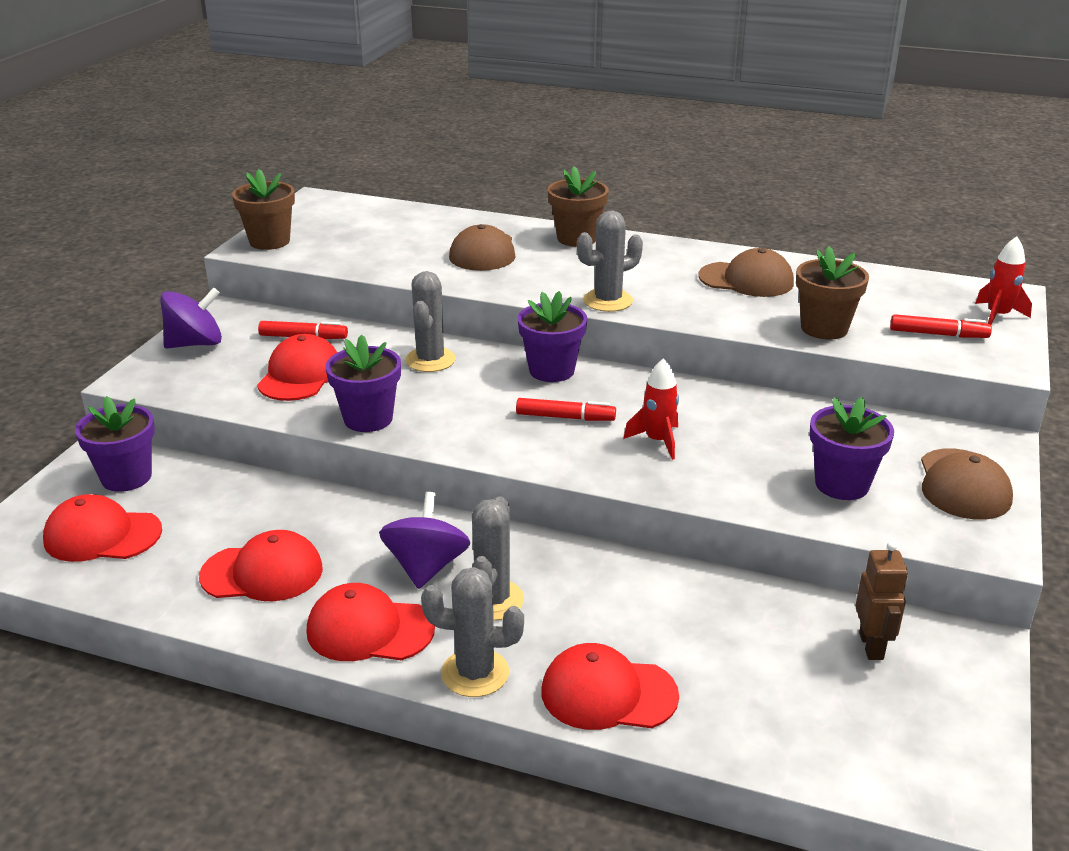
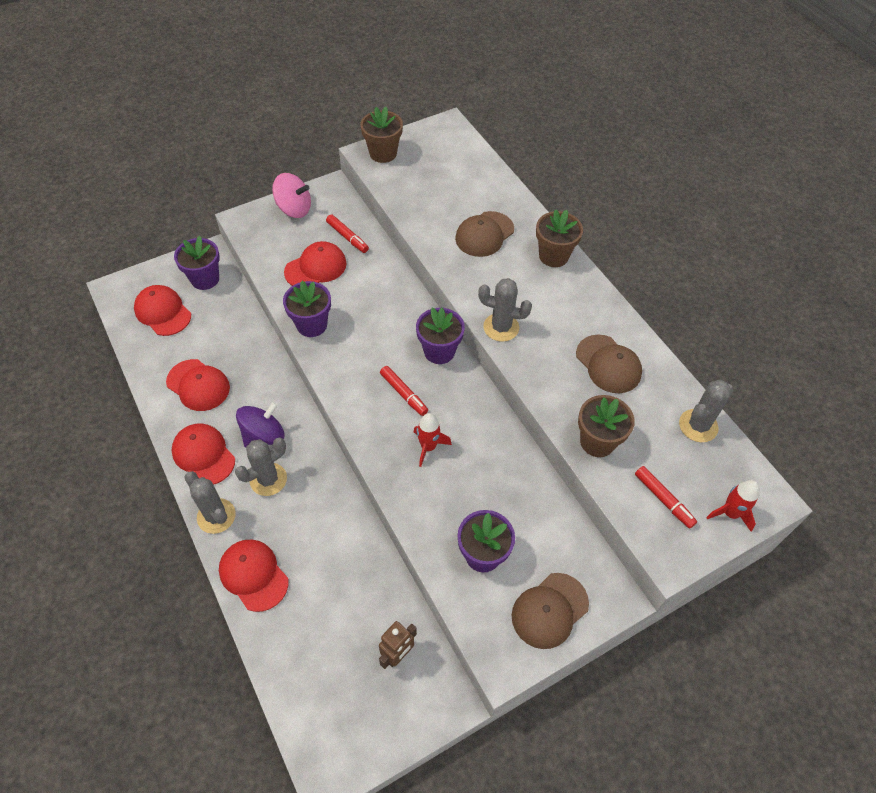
camera: 40 degrees right, 25 degrees up
(195, 344) = (294, 209): purple spinning top -> pink spinning top
(430, 360) = (388, 299): grey cactus -> grey cactus (698, 426)

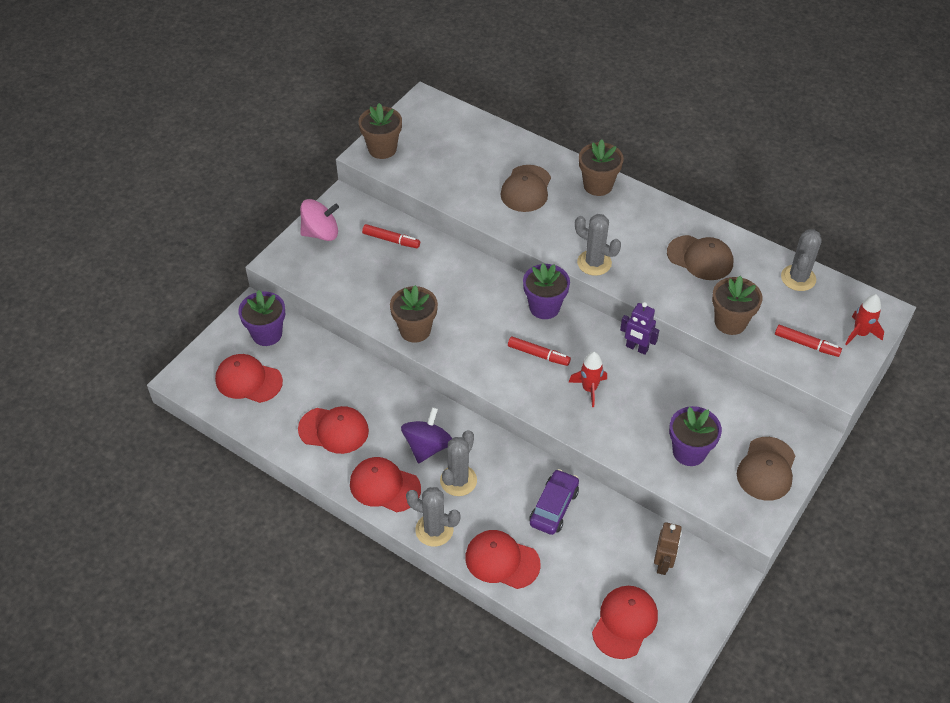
camera: 25 degrees left, 5 degrees down
(311, 325) = (415, 330): purple flower pot -> brown flower pot
(316, 268) = (381, 279): red cap -> red cap (624, 622)
(334, 545) = (553, 507): none -> purple car
(499, 427) = (636, 348): none -> purple robot
(501, 327) = (594, 263): grey cactus -> grey cactus turned 45 degrees clockwise

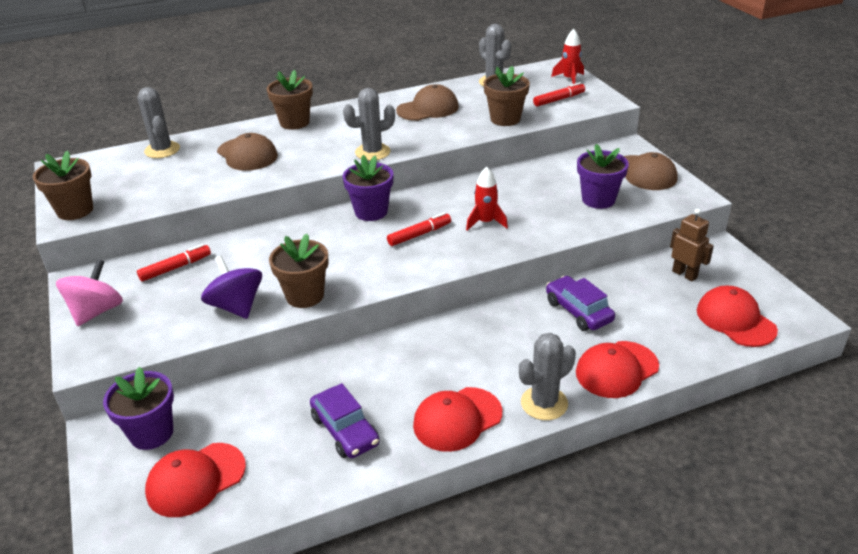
camera: 55 degrees left, 15 degrees down
(334, 430) = (345, 430): red cap -> purple car
(427, 446) = (436, 365): purple spinning top -> purple spinning top (236, 306)
(458, 480) = (496, 360): grey cactus -> grey cactus (162, 150)
(636, 348) = (467, 184): purple robot -> none

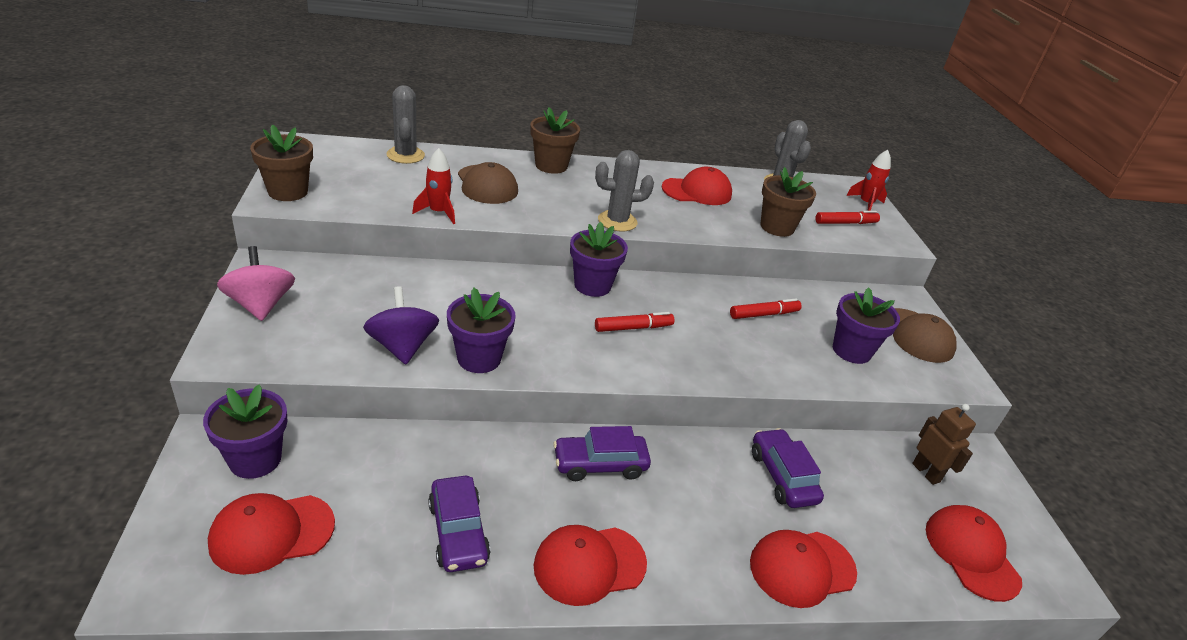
camera: 10 degrees right, 0 degrees up
(96, 311) = (260, 305): pink spinning top -> pink spinning top turned 60 degrees counterclockwise
(175, 268) = (363, 283): red marker -> red marker (764, 314)
(305, 296) = (479, 358): brown flower pot -> purple flower pot
(428, 109) = (697, 191): brown cap -> red cap
(434, 347) = (600, 464): none -> purple car
(485, 222) = (712, 337): red rocket -> red rocket (438, 212)
(544, 403) = (698, 581): grey cactus -> none

